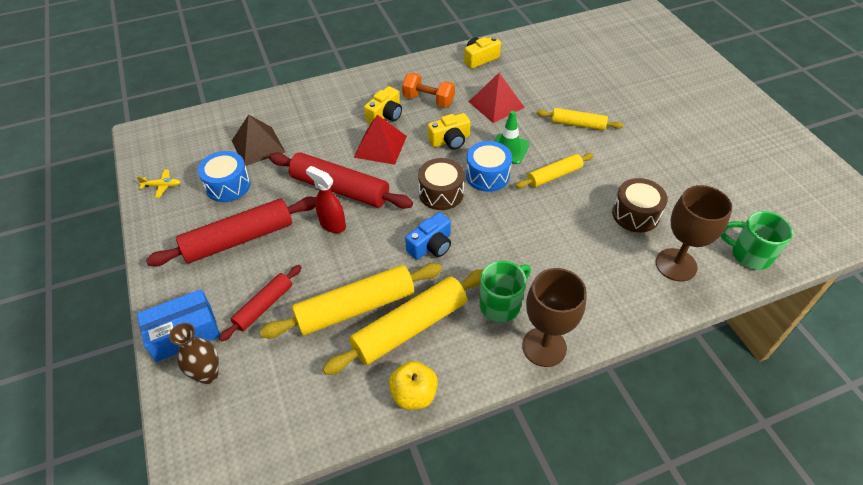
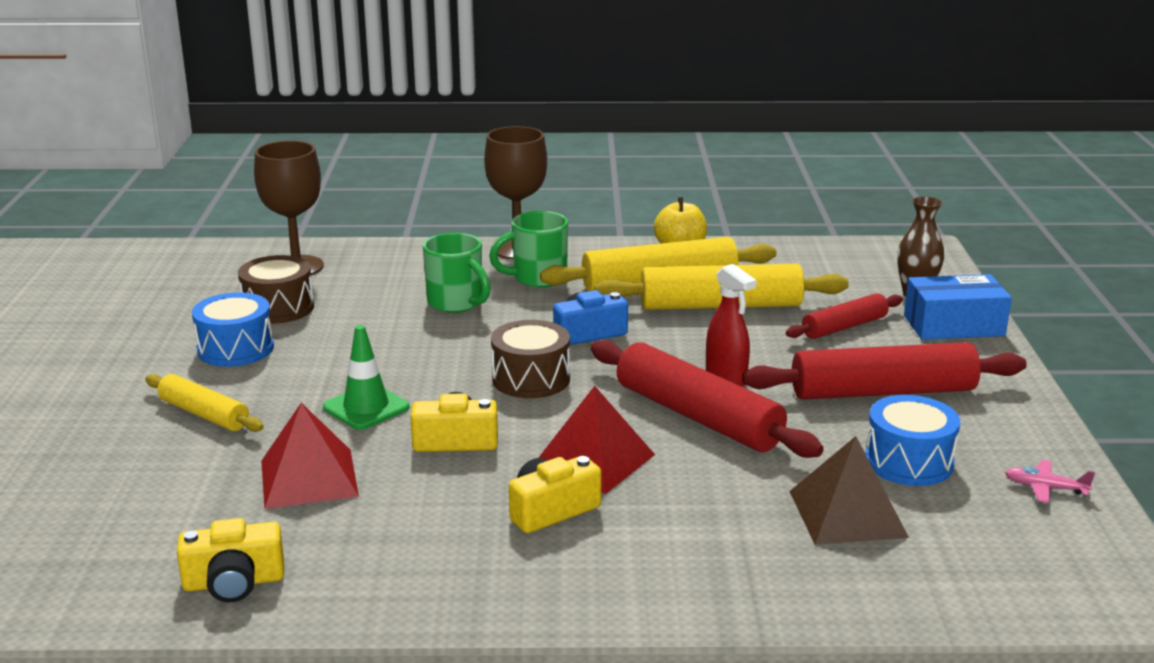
camera: 160 degrees left, 25 degrees down
(162, 186) = (1045, 488): yellow plane -> pink plane
(428, 100) = (438, 518): orange dumbbell -> none
(487, 175) = (437, 383): blue drum -> blue drum (235, 349)
(554, 175) = (334, 363): yellow rolling pin -> none
(749, 255) = (202, 258): green mug -> green mug (456, 303)

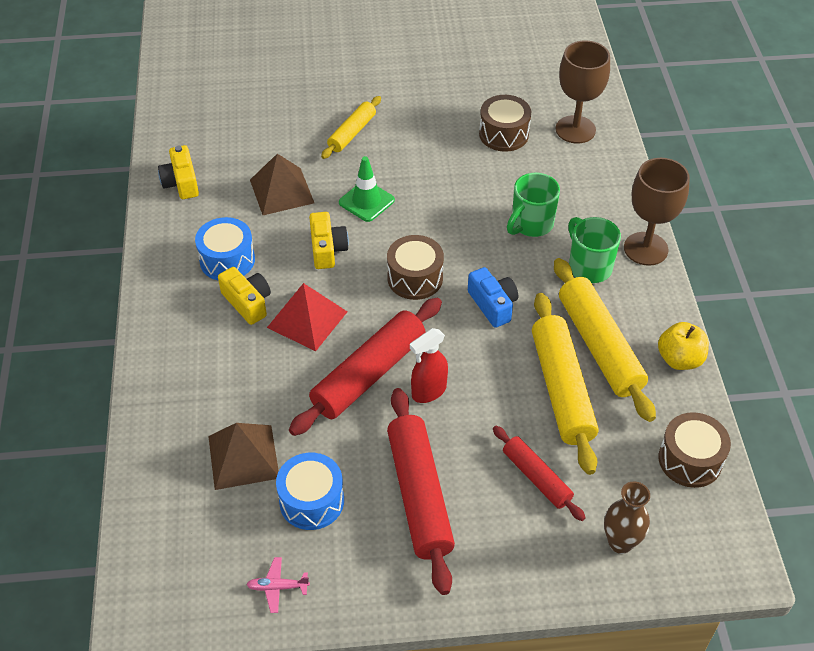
camera: 85 degrees right, 25 degrees up
(235, 349) = (438, 127): blue drum -> blue drum (227, 260)
(309, 478) = (281, 191): red pyramid -> brown pyramid
(809, 256) = (690, 460): none -> brown drum
(953, 325) = (555, 566): blue box -> none
(1045, 488) = (277, 587): pink plane -> pink plane turned 105 degrees counterclockwise

